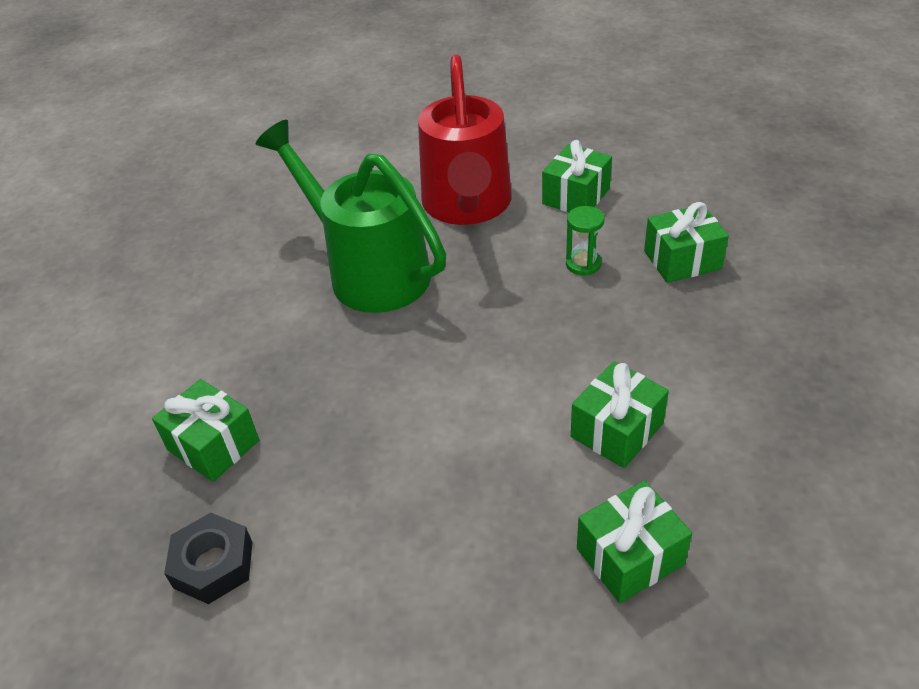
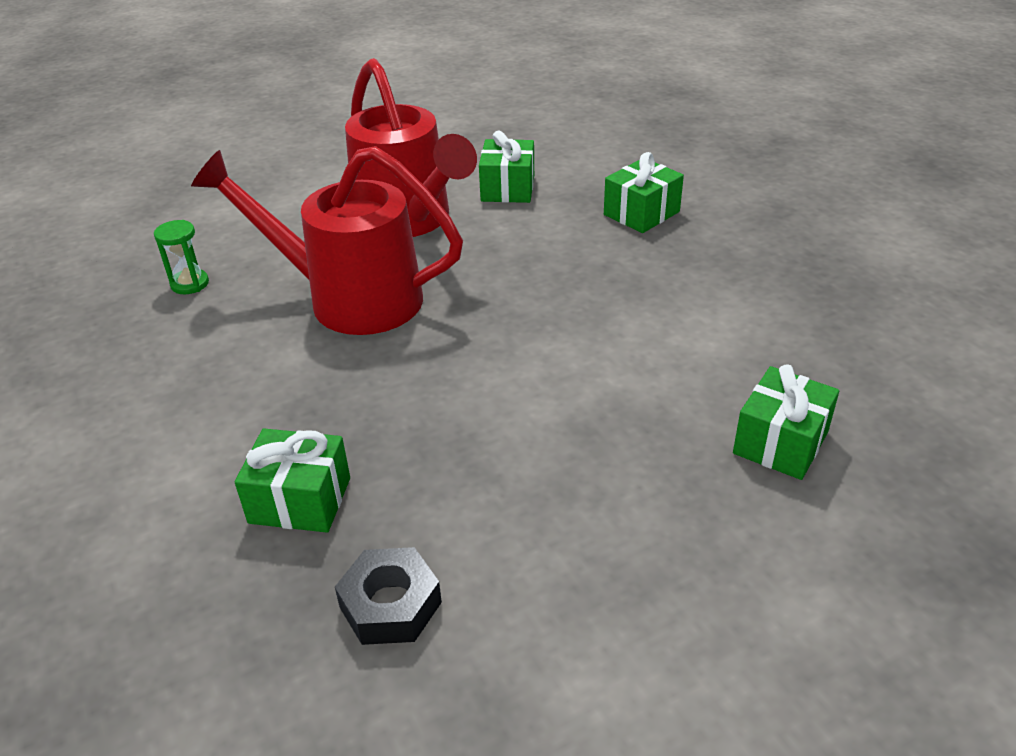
camera: 30 degrees left, 5 degrees down
(369, 271) = (349, 298): green watering can -> red watering can
(583, 264) = (558, 238): green hourglass -> green hourglass (190, 284)
(617, 430) = (692, 354): green gift -> none

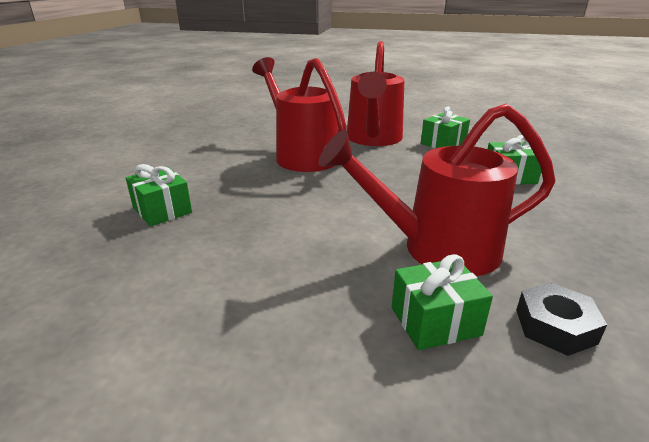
camera: 40 degrees right, 10 degrees down
(190, 284) = (252, 130): green hourglass -> none
(390, 605) = (120, 266): black nut -> black nut (555, 326)
(689, 359) = (436, 249): none -> red watering can

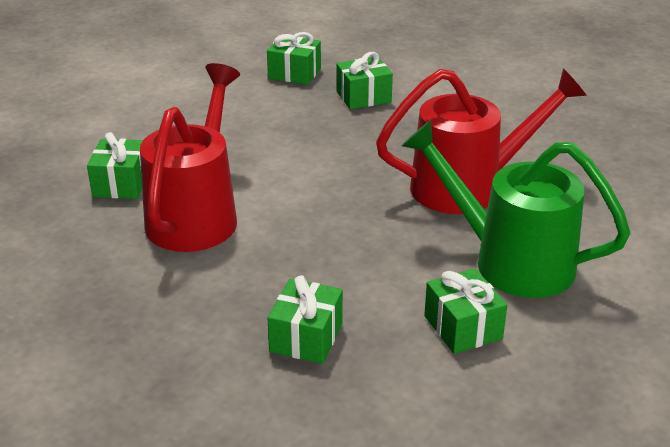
camera: 110 degrees right, 5 degrees up
(95, 263) = (294, 73): none -> green gift
(373, 139) = (509, 261): red watering can -> green watering can
(555, 326) = (69, 230): black nut -> none

